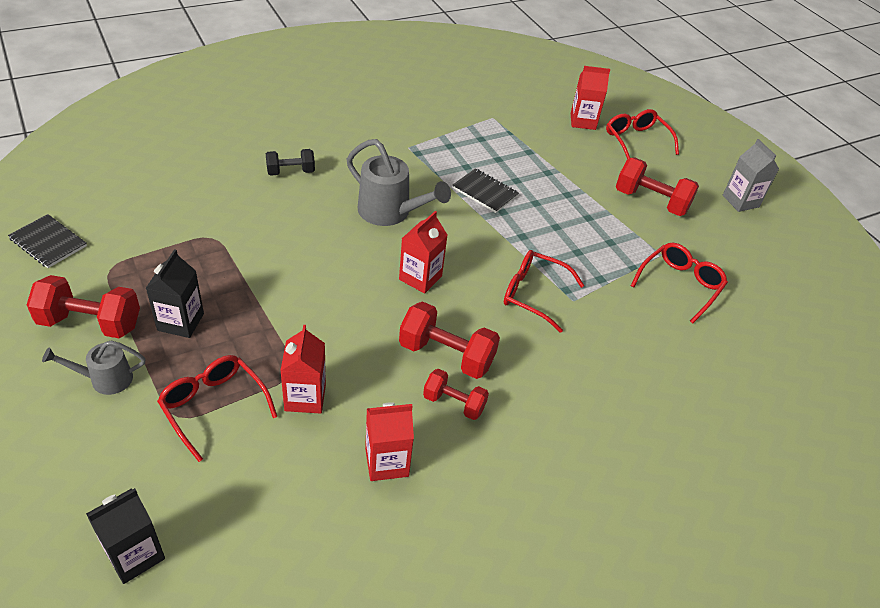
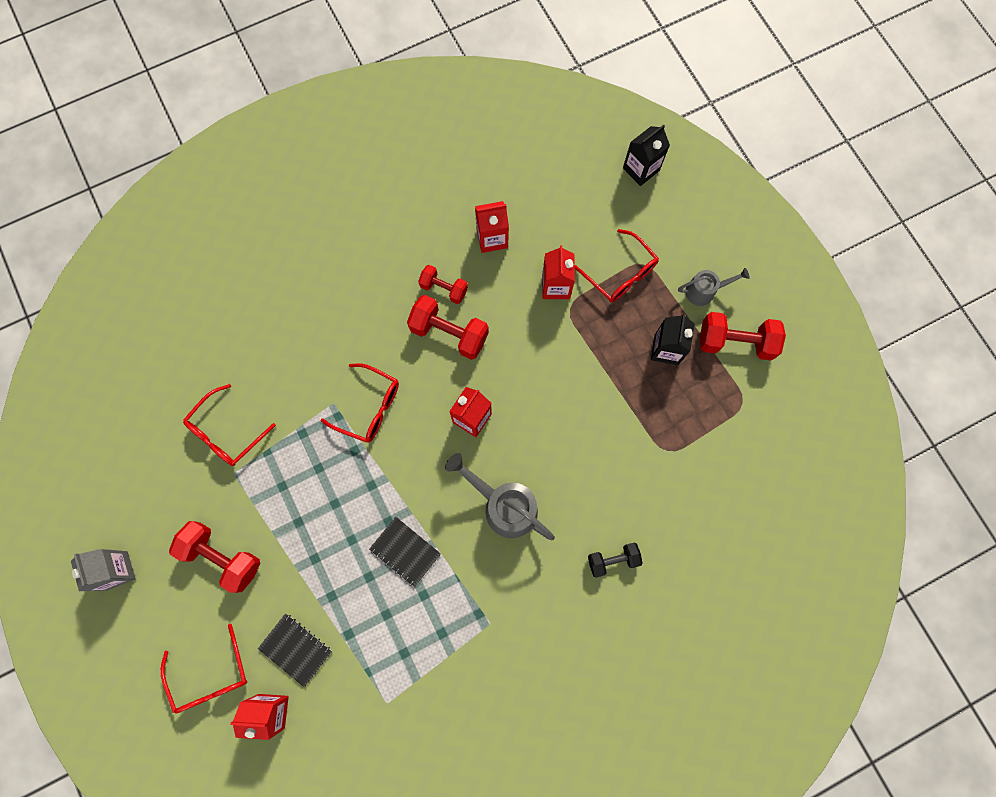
camera: 175 degrees left, 30 degrees up
(48, 242) = (806, 429): black notebook -> black notebook (296, 649)

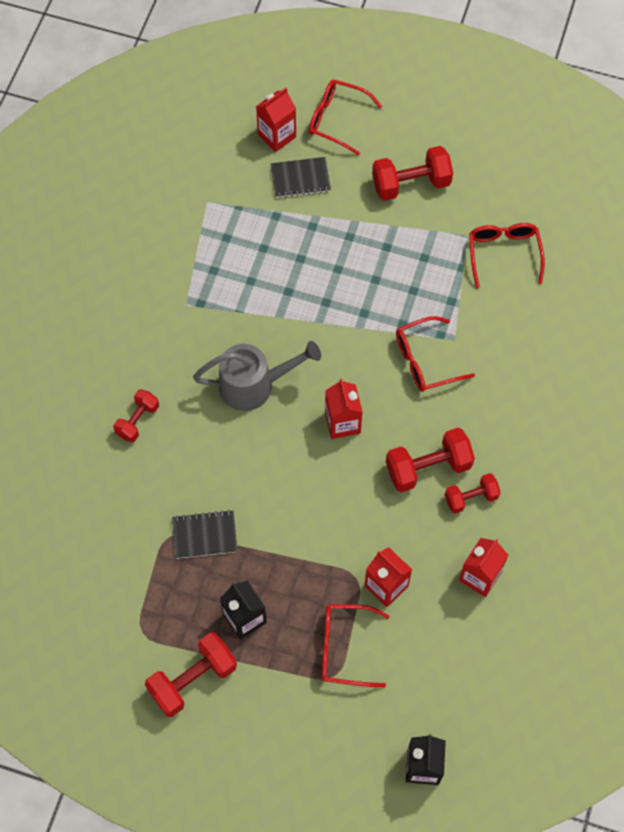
camera: 135 degrees right, 10 degrees down
(117, 570) = (468, 119): grey carton -> none
(405, 551) = (293, 295): black notebook -> black notebook (204, 535)
(613, 560) = (137, 421): black dumbbell -> red dumbbell
(705, 291) = (259, 702): grey watering can -> none

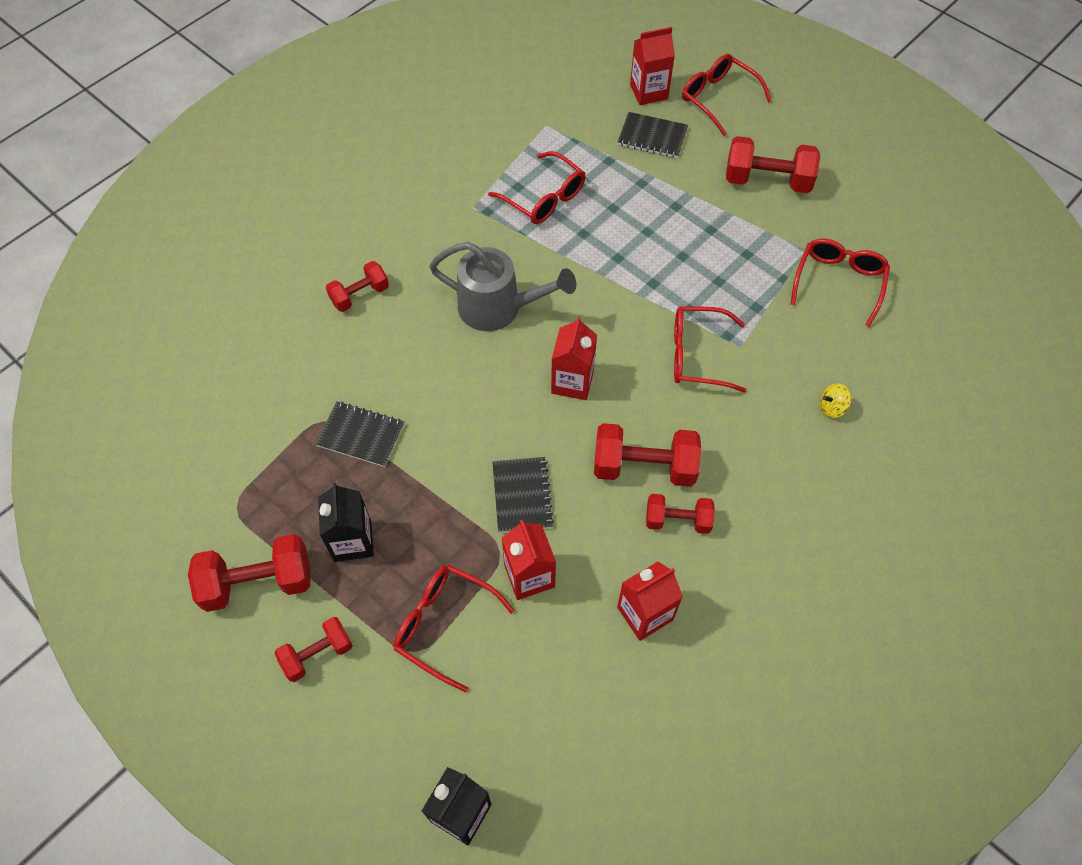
camera: 25 degrees right, 5 degrees down
(240, 272) = (544, 197): none -> red glasses
(266, 709) = (317, 654): none -> red dumbbell
(350, 528) = (522, 495): none -> black notebook
(541, 361) = (832, 407): none -> yellow spinning top

